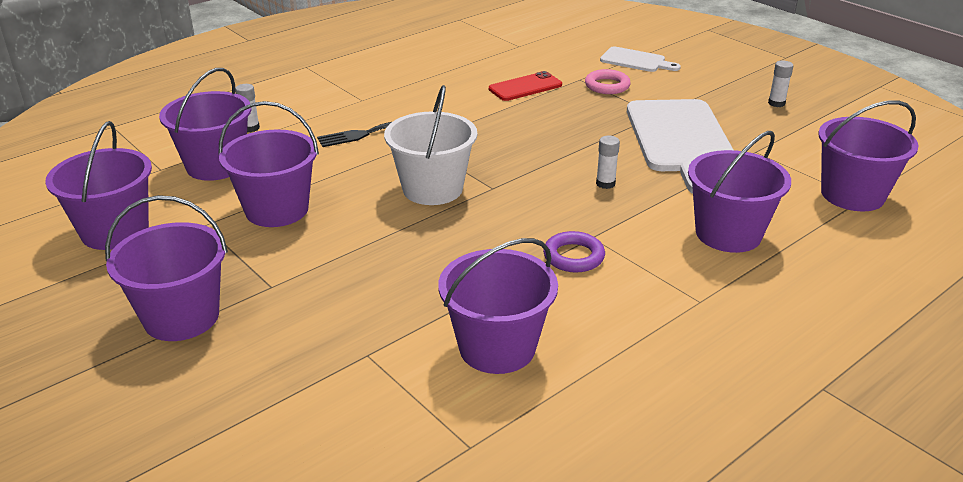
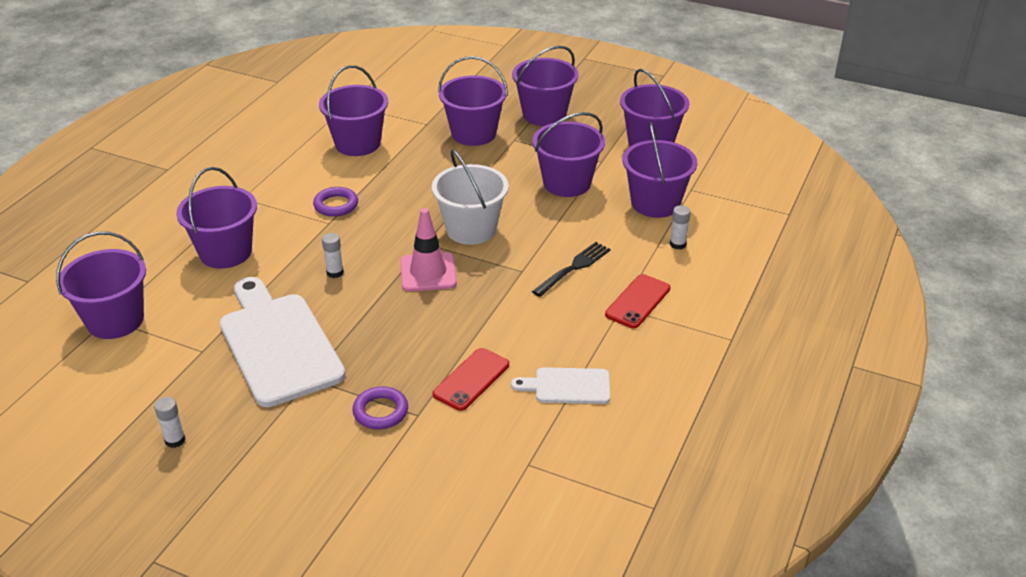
camera: 155 degrees right, 5 degrees up
(314, 313) = (473, 133): none -> purple bucket
(343, 100) = (638, 301): none -> red phone
(508, 161) = (428, 272): none -> pink traffic cone
(607, 86) = (380, 411): pink ring -> purple ring
(636, 61) = (362, 479): white cutting board -> white cutting board (567, 386)

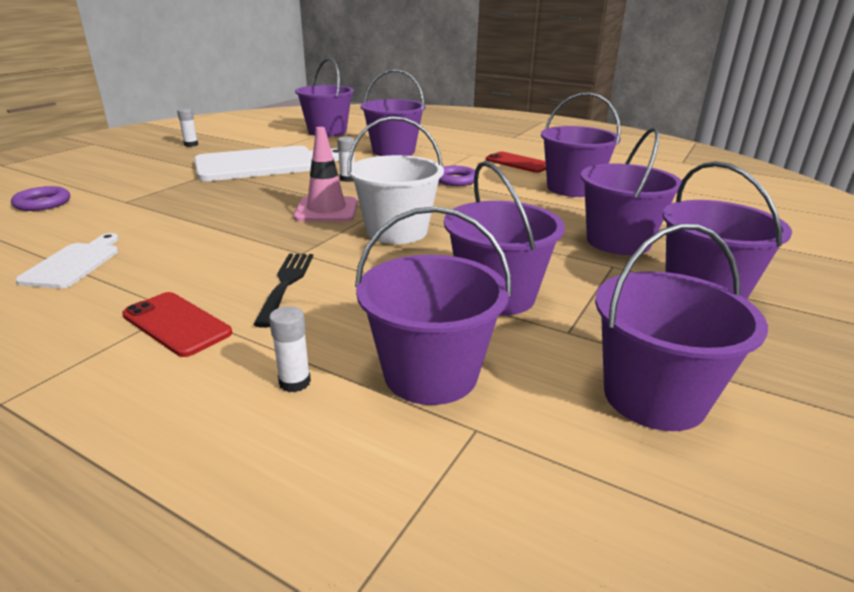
camera: 95 degrees right, 10 degrees down
(380, 411) = (146, 190): purple ring -> purple ring (42, 203)
(471, 379) = (144, 221): red phone -> red phone (518, 163)
(574, 268) = (286, 284): black fork -> black fork turned 135 degrees counterclockwise

